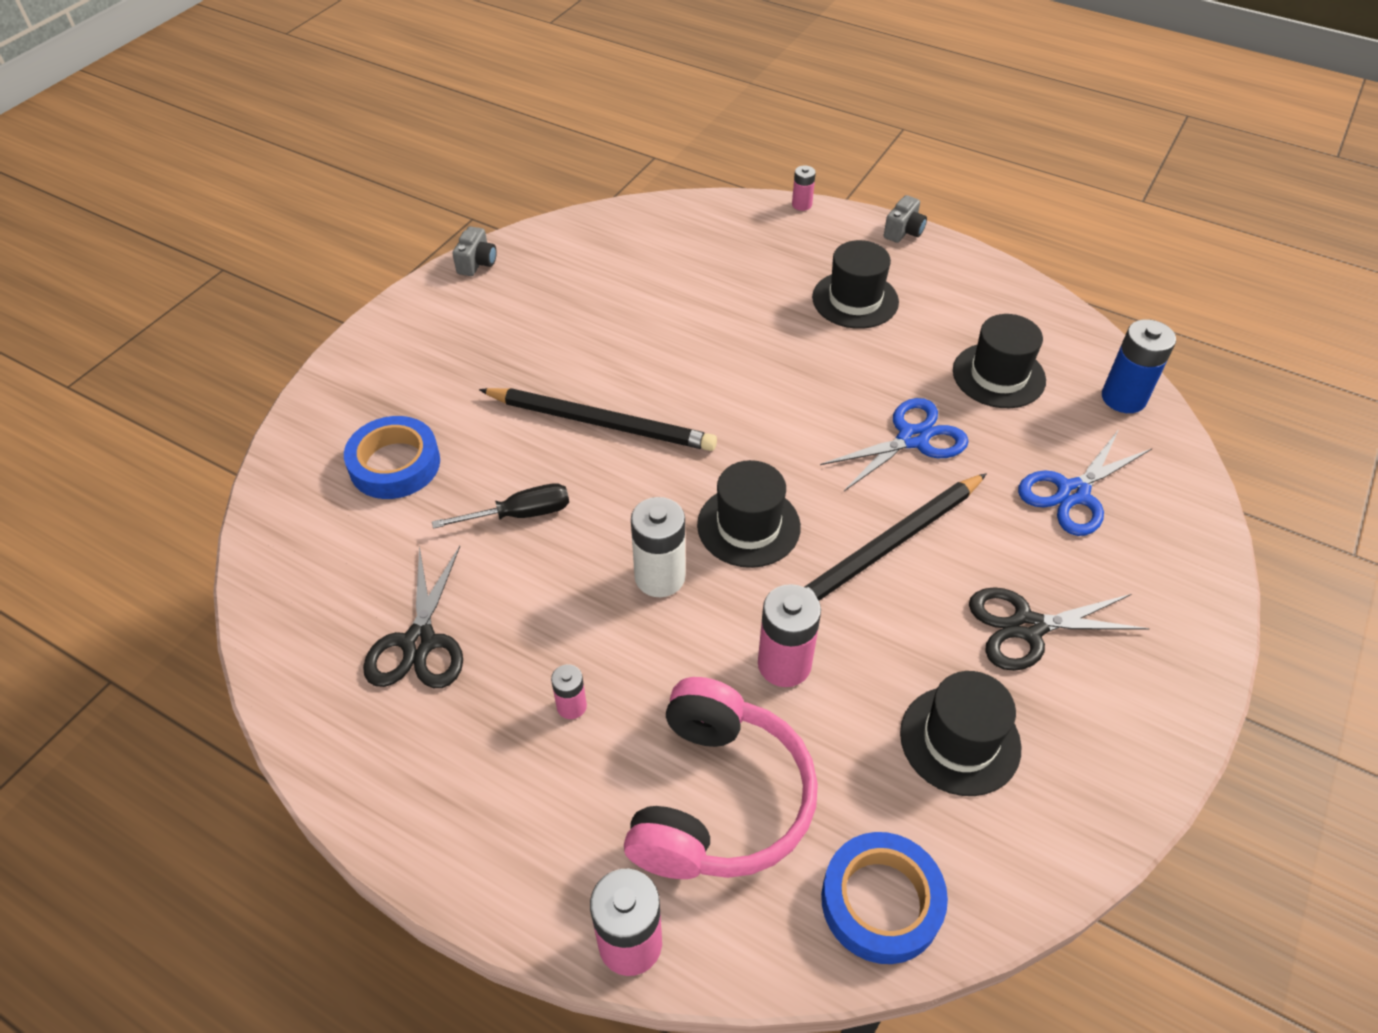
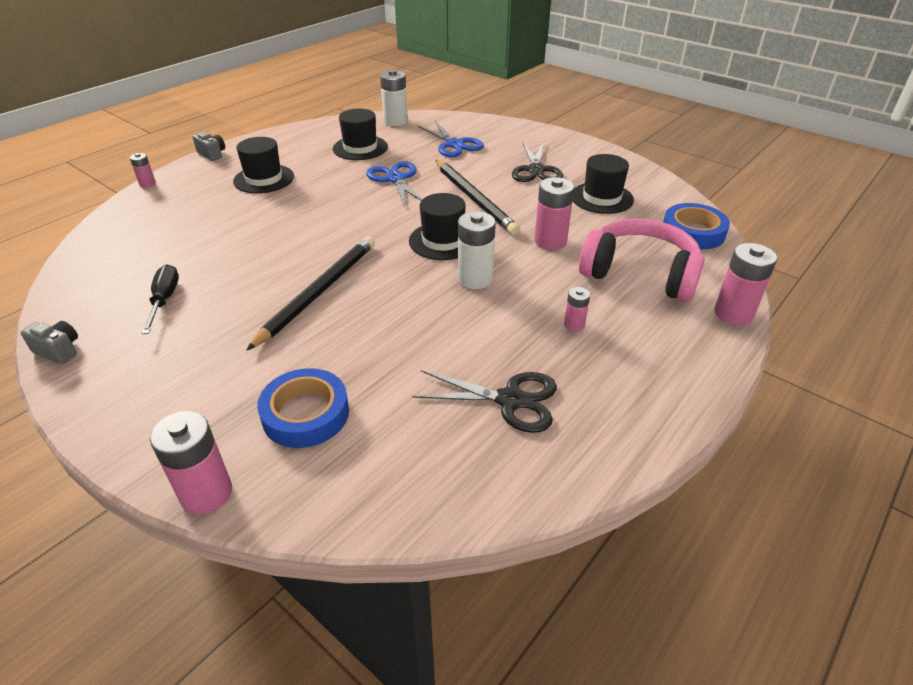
camera: 80 degrees left, 10 degrees down
(297, 423) = (206, 493): none -> pink battery
(520, 514) = (396, 339): black screwdriver -> black screwdriver (164, 300)
(1123, 398) = (395, 121): blue battery -> white battery

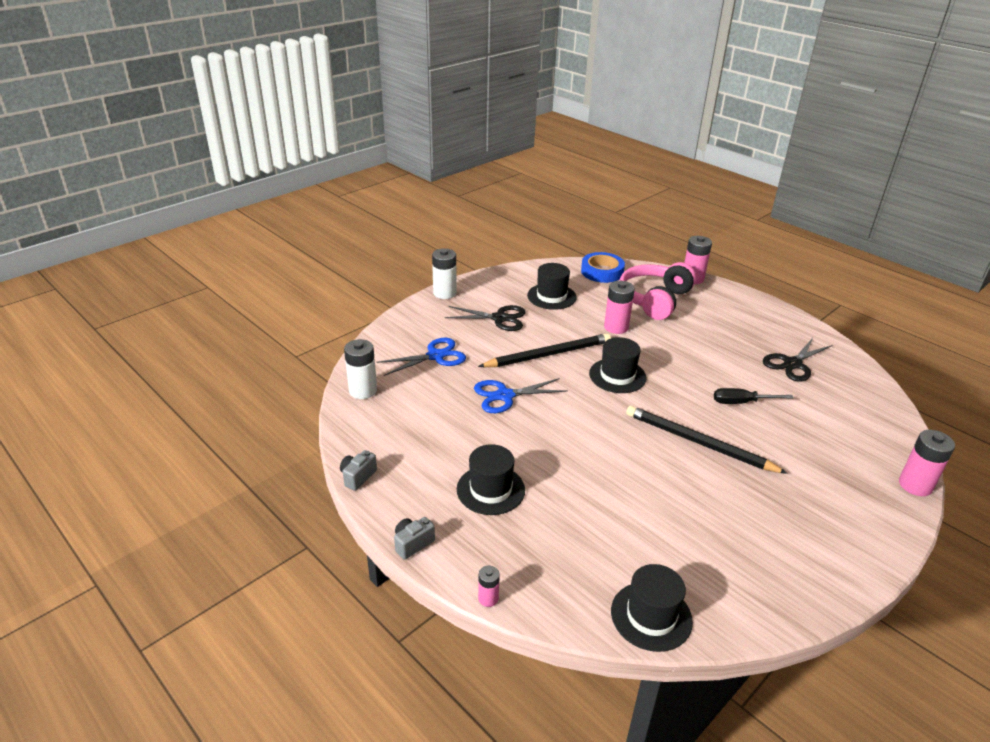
camera: 85 degrees left, 5 degrees down
(59, 351) = (814, 601): grey camera -> grey camera (358, 477)
(164, 300) = (726, 539): black screwdriver -> black screwdriver (741, 402)
(305, 414) = (834, 445): blue tape -> none
(360, 148) = (427, 417): black hat -> black hat (651, 616)
(475, 279) = (669, 365): white battery -> white battery (444, 293)
(510, 400) = (792, 364): black scissors -> black scissors turned 150 degrees counterclockwise
(574, 324) = (715, 332): pink battery -> none

